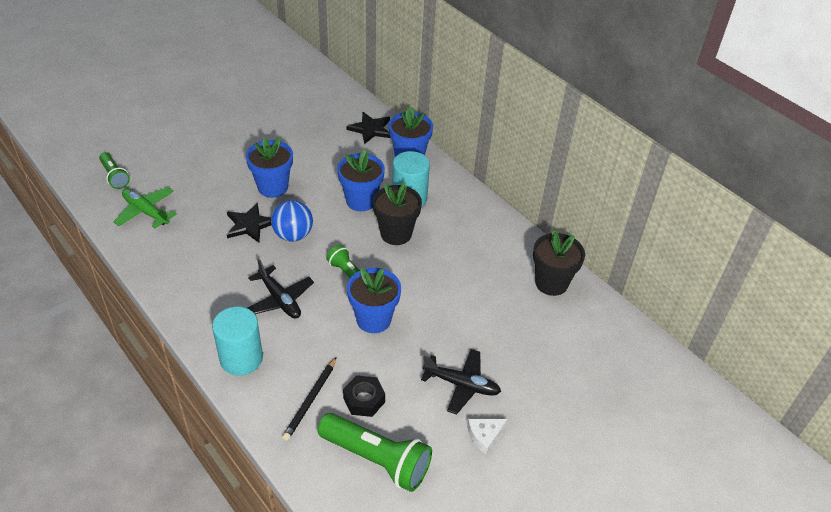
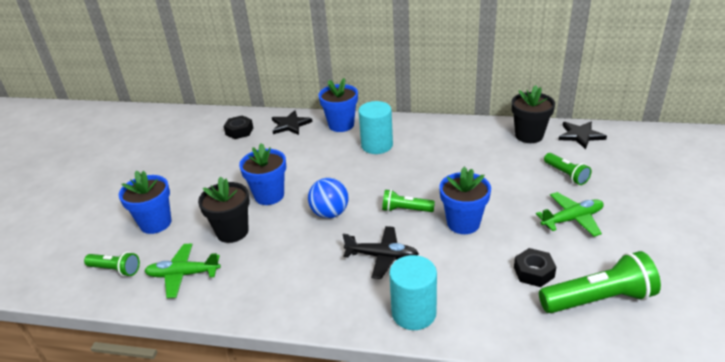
camera: 35 degrees left, 10 degrees down
(250, 225) = (287, 228): black star -> black star (580, 135)
(310, 400) = (502, 300): black pencil -> none
(325, 109) = (239, 131): none -> black nut
(361, 200) = (346, 165): blue flower pot -> blue flower pot (155, 223)
(396, 233) = (399, 168): black flower pot -> black flower pot (232, 232)
(461, 385) = (572, 219): black plane -> green plane
(485, 436) = (629, 235): white cheese -> none
(522, 344) = (566, 174): none -> green flashlight

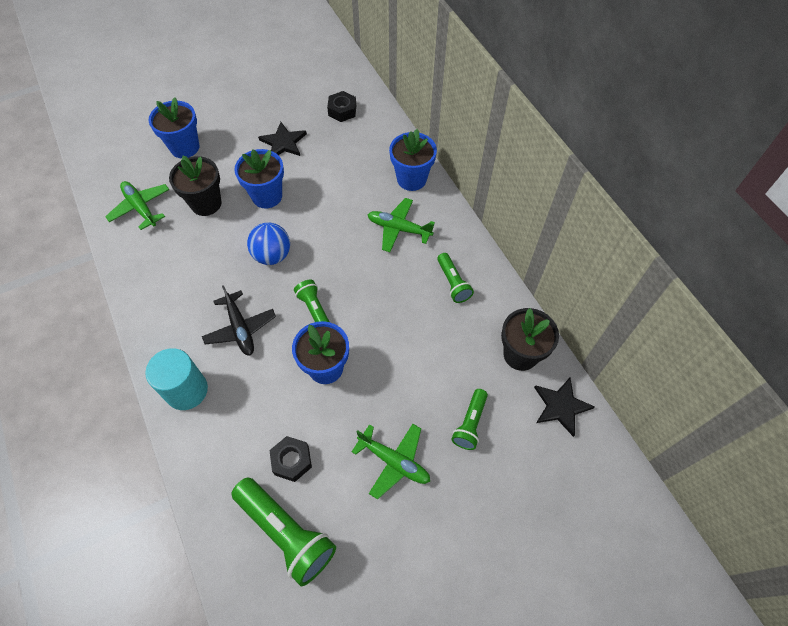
camera: 50 degrees right, 25 degrees up
(115, 269) = (122, 163): green flashlight -> green flashlight (453, 283)
(290, 125) = (381, 140): black star -> black star (283, 142)
(377, 145) = (399, 229): turquoise cylinder -> green plane

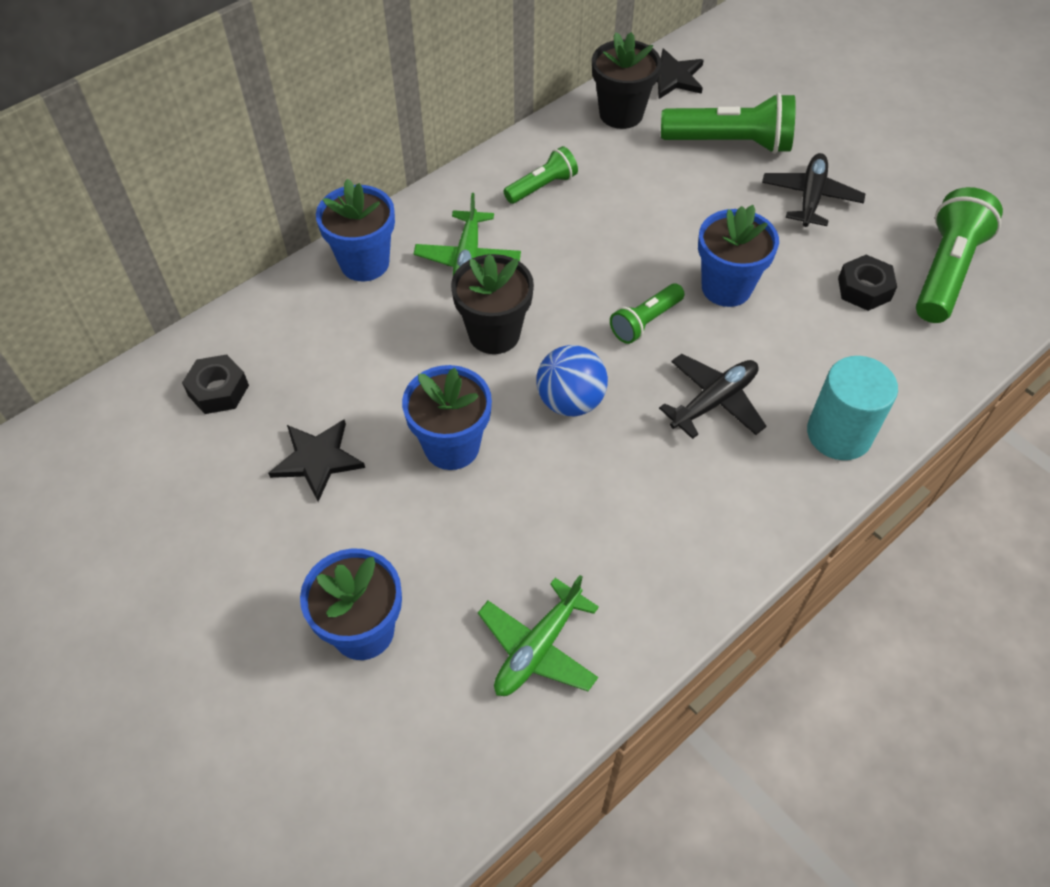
camera: 105 degrees left, 5 degrees down
(206, 203) = (495, 536): black flower pot -> black flower pot (494, 334)
(394, 461) = (810, 197): green plane -> black plane
(470, 423) = (730, 143): green flashlight -> green flashlight, size x1.76

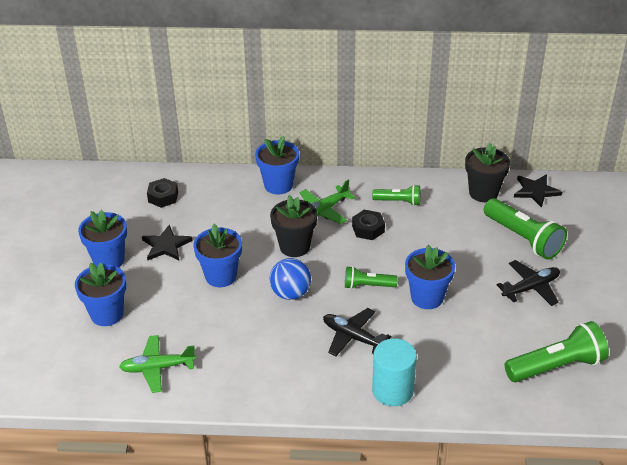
camera: 45 degrees right, 15 degrees down
(258, 546) = (109, 260): none -> blue flower pot
(714, 401) = (353, 337): black plane -> black plane turned 150 degrees counterclockwise
(864, 289) = (498, 344): black nut -> black nut (368, 229)

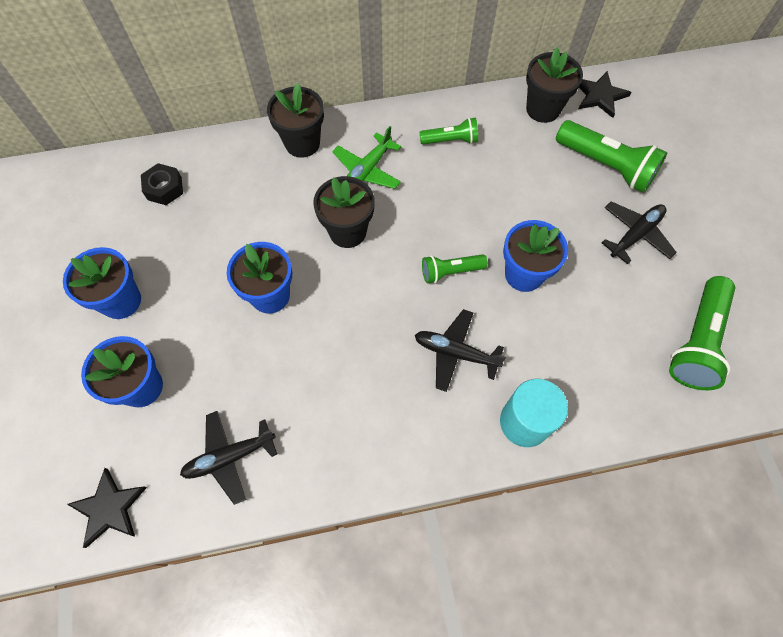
camera: 15 degrees left, 25 degrees up
(157, 368) = (229, 457): green plane -> black plane
(166, 245) = (188, 263): black star -> black star (109, 508)
(278, 185) = (302, 143): blue flower pot -> black flower pot
(290, 293) = (363, 303): blue ball -> none
(368, 229) = (427, 187): black nut -> none
(556, 366) = (697, 341): green flashlight -> green flashlight turned 150 degrees clockwise

